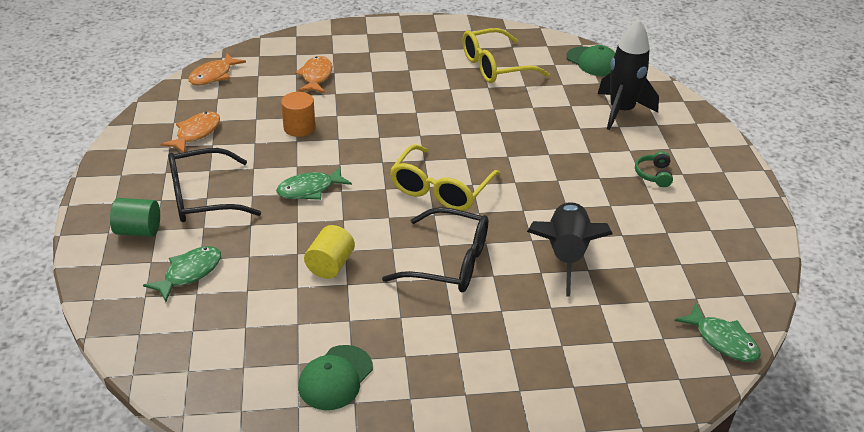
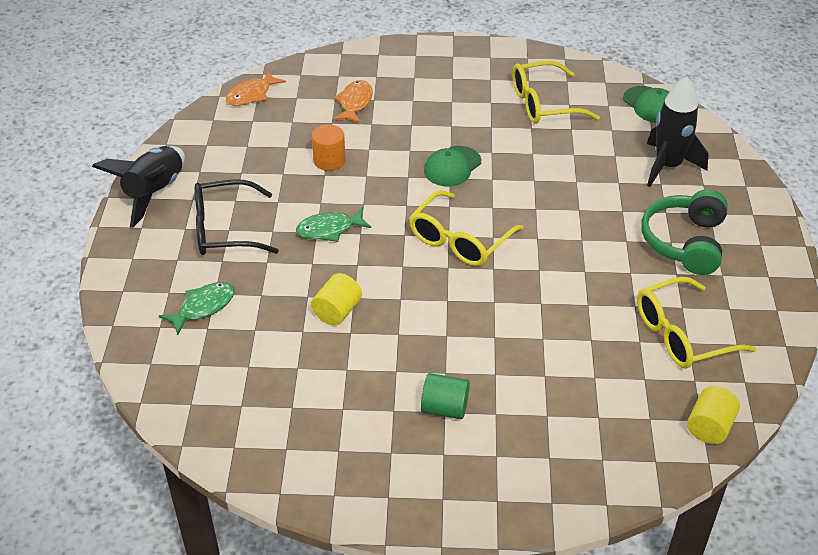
camera: 10 degrees right, 5 degrees up
(138, 231) = (160, 259): green cylinder -> green cylinder (444, 408)
(196, 133) = (227, 159): orange fish -> none
(335, 378) = (324, 425): green cap -> green cap (452, 166)
(448, 262) = (453, 319): black glasses -> none
(565, 255) = (571, 322): black rocket -> black rocket (154, 193)
(654, 175) = (684, 242): green headphones -> green headphones, size x2.16
(673, 257) = (682, 334): none -> yellow glasses
(722, 340) = (709, 427): green fish -> yellow cylinder

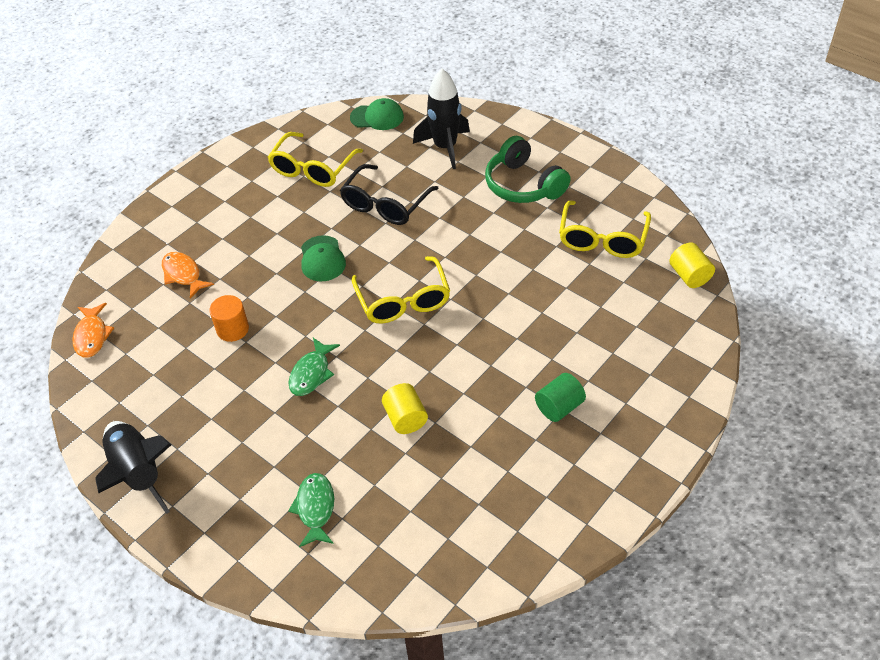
camera: 50 degrees left, 5 degrees up
(225, 229) = (239, 444): black glasses -> black glasses (385, 204)

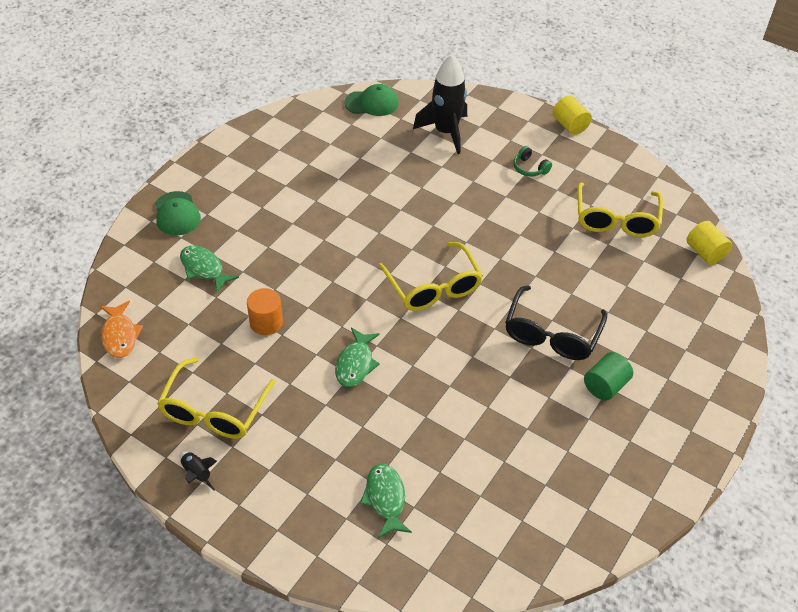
camera: 10 degrees left, 0 degrees up
(138, 473) = (197, 474): black rocket -> black rocket, size x0.43
(183, 274) = (204, 269): orange fish -> green fish
(313, 168) = (316, 156): yellow glasses -> yellow glasses (214, 410)
(322, 259) = (344, 248): green cap -> green cap (177, 214)
(385, 204) = (397, 191): black glasses -> black glasses (552, 334)
(405, 418) = (458, 404): yellow cylinder -> yellow cylinder (570, 125)
(523, 185) = (529, 168): green headphones -> green headphones, size x0.46

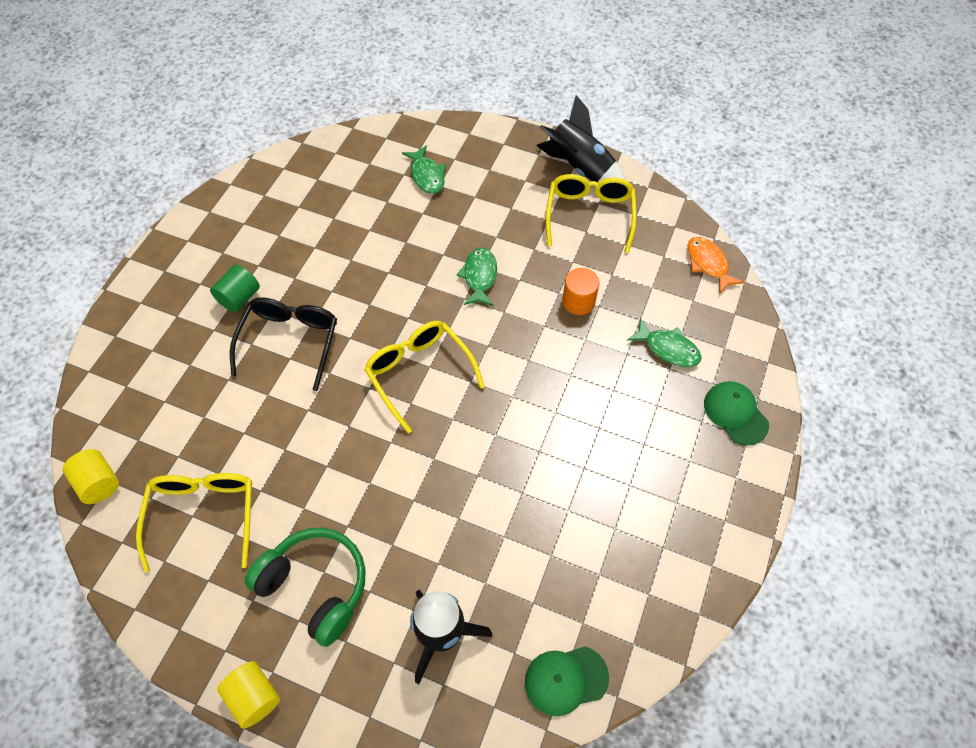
camera: 170 degrees right, 10 degrees up
(197, 474) = (580, 168): black rocket -> black rocket, size x2.30
(529, 168) = (316, 586): green headphones -> green headphones, size x2.16

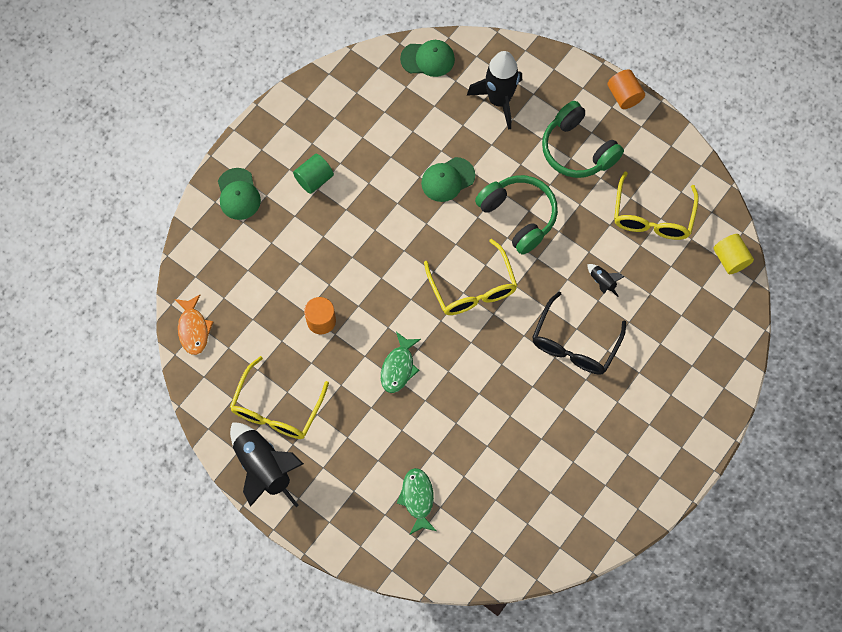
camera: 165 degrees left, 10 degrees up
(239, 298) = (614, 399): green cylinder -> green cylinder (314, 179)
(254, 697) = (624, 96): yellow cylinder -> orange cylinder
(264, 416) = (602, 282): none -> black rocket
(381, 472) = (518, 216): none -> green headphones
(484, 497) = (447, 179): none -> green cap
(668, 348) = (265, 259): green fish -> none

